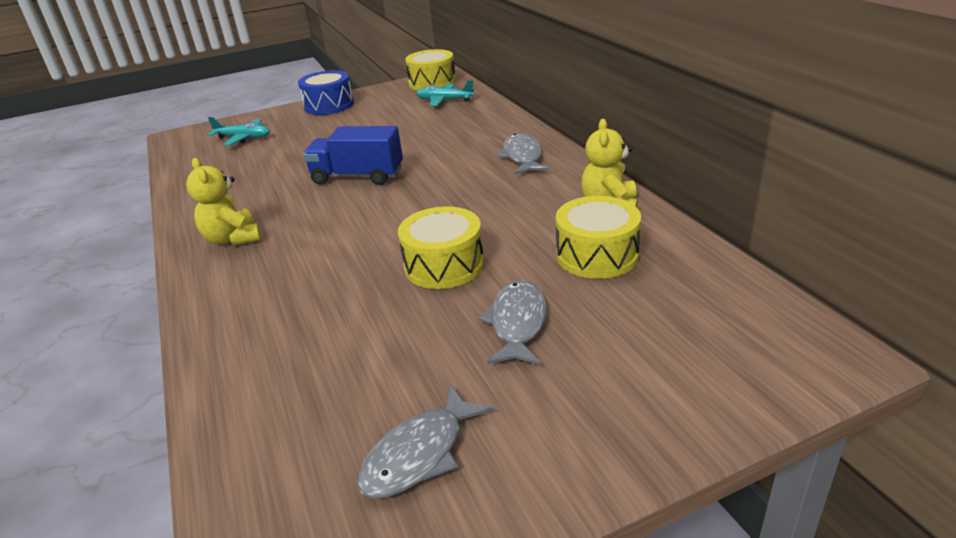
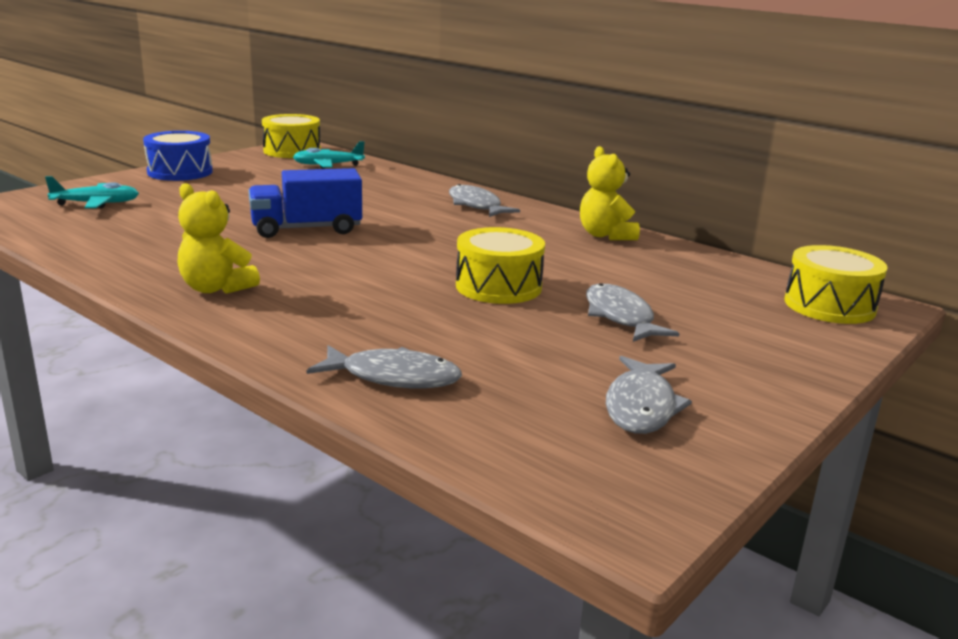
camera: 30 degrees left, 10 degrees down
(256, 365) = (394, 377): none -> grey fish
(597, 255) = (634, 267): yellow drum -> yellow drum (829, 305)

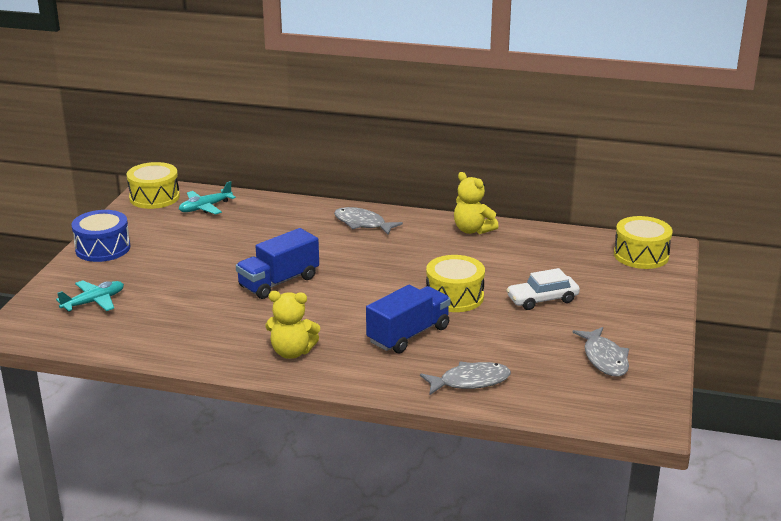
camera: 25 degrees left, 5 degrees up
(383, 307) = (408, 335): none -> blue truck
(620, 317) = (542, 299): grey fish -> white car

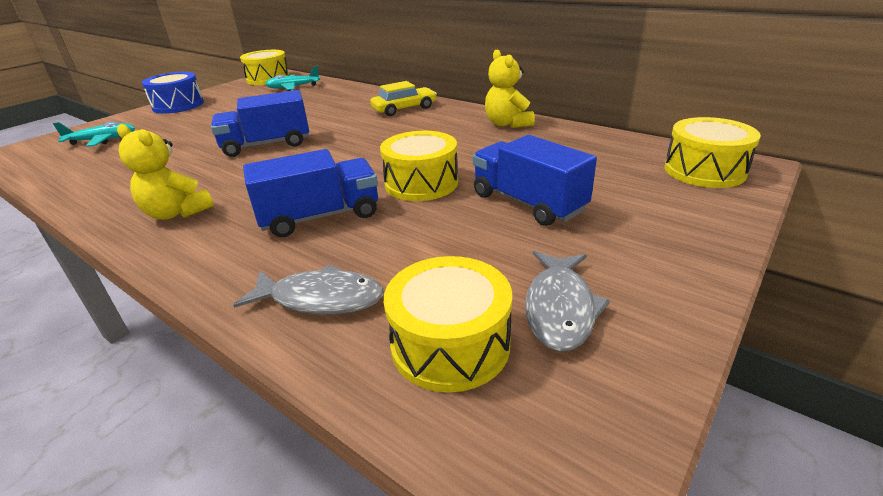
camera: 25 degrees right, 5 degrees up
(362, 224) = (404, 109): grey fish -> yellow car
(542, 299) = (528, 203): white car -> blue truck
(562, 386) = (450, 344): none -> yellow drum

